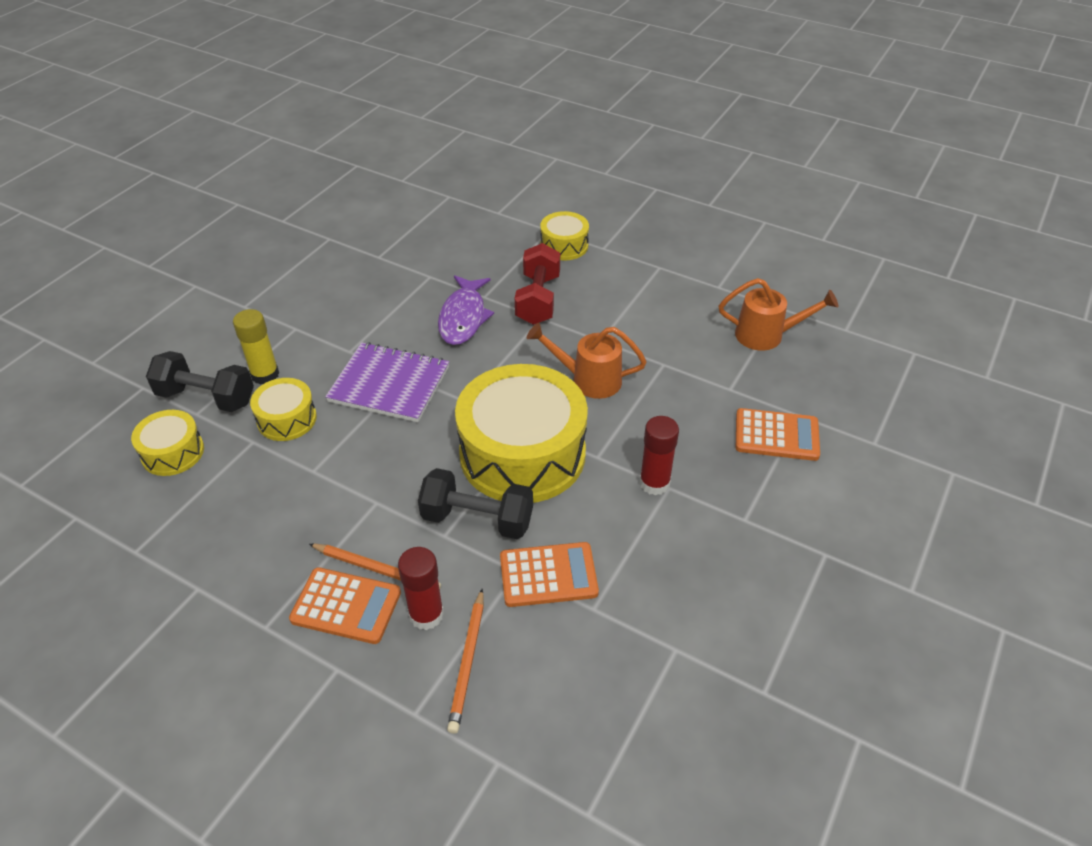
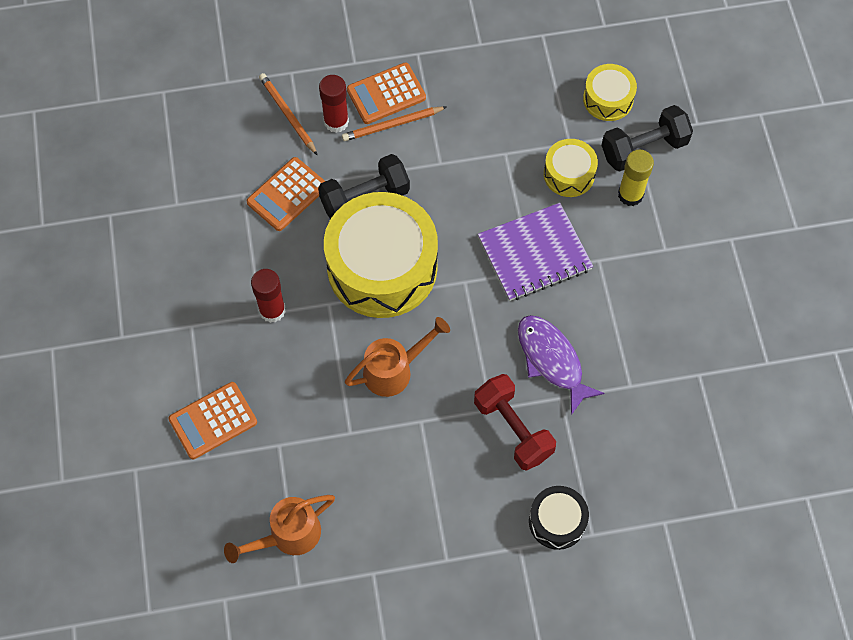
camera: 140 degrees right, 20 degrees up
(564, 245) = (557, 521): yellow drum -> black drum

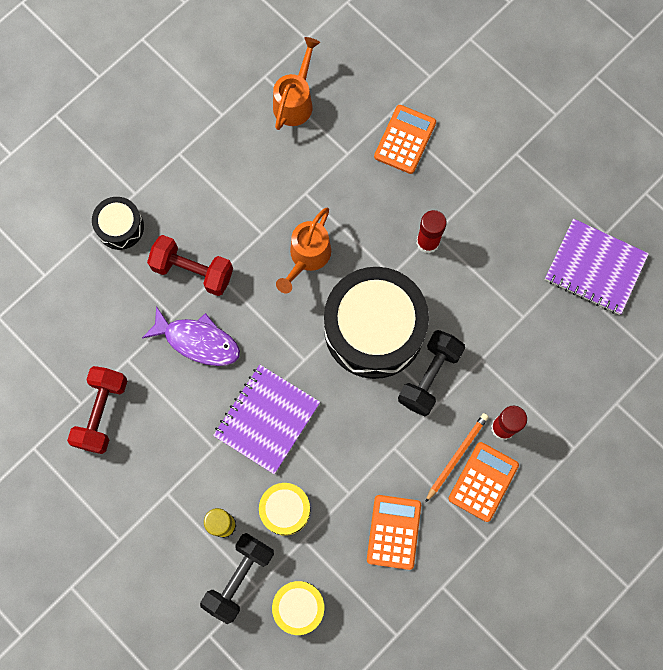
camera: 145 degrees right, 10 degrees up
(145, 193) = (595, 268): none -> purple notebook
(287, 115) = (545, 407): orange pencil -> none
(287, 194) = (490, 339): orange calculator -> orange calculator (393, 532)
(382, 267) = (374, 329): yellow drum -> black drum
(683, 353) = (102, 413): none -> red dumbbell

